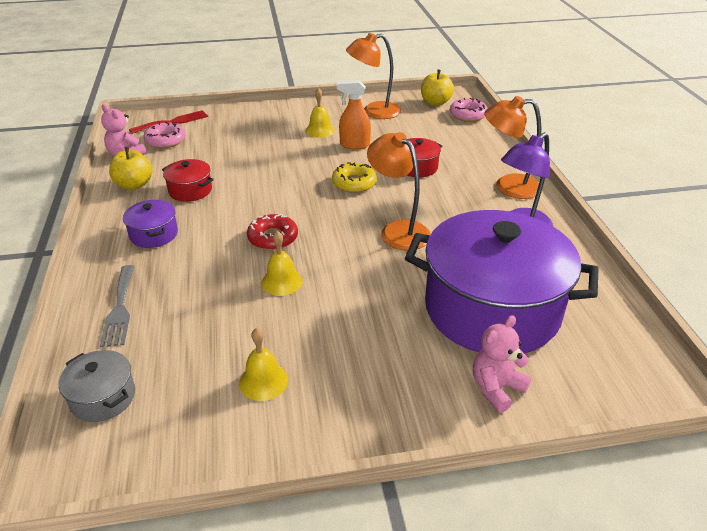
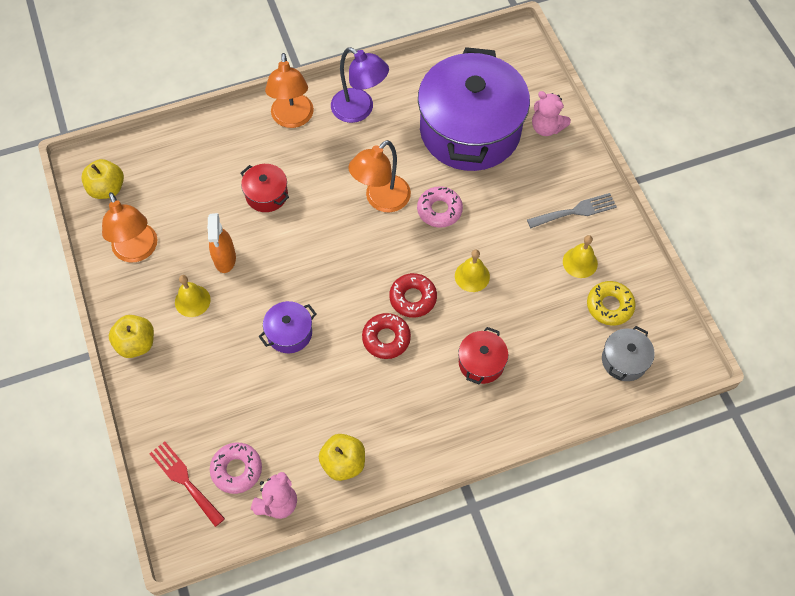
camera: 100 degrees left, 25 degrees up
(120, 309) = (535, 389): grey fork -> grey fork (575, 211)
(154, 234) = (428, 404): purple pot -> purple pot (289, 333)
(190, 190) = (345, 399): red pot -> red pot (481, 362)
(236, 217) = (386, 338): none -> red donut
(292, 109) = (136, 343): none -> yellow apple
(354, 183) = (306, 247): yellow donut -> yellow donut (609, 306)
(468, 115) = (139, 155): pink donut -> pink donut (439, 210)

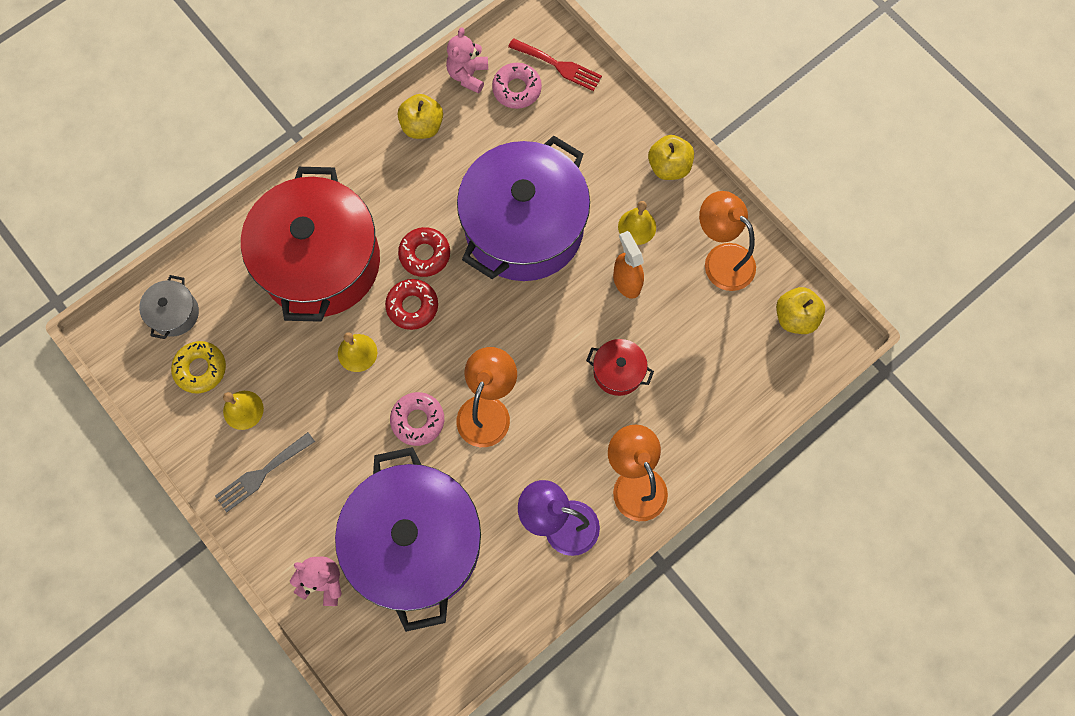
camera: 160 degrees right, 10 degrees up
(289, 333) = (524, 227): purple pot -> purple pot, size x2.46
(481, 362) = (320, 262): red pot -> red pot, size x2.46

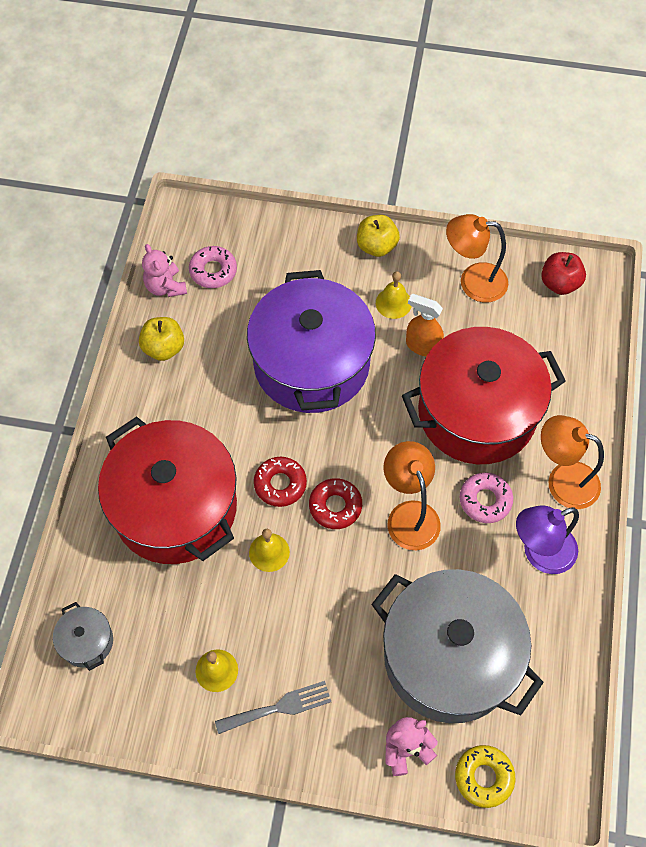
camera: 40 degrees left, 10 degrees down
(200, 369) = (150, 667): yellow donut -> yellow donut (484, 777)
(261, 474) = (279, 707): grey fork -> grey fork turned 120 degrees counterclockwise
(415, 543) = (449, 657): purple pot -> grey pot
(418, 420) = (364, 564): pink donut -> pink donut (485, 500)
(425, 254) = (254, 439): red donut -> red donut (335, 506)
(558, 66) = (229, 233): red fork -> none
(618, 371) = (476, 412): red pot -> red pot, size x2.46
(795, 317) = (559, 283): yellow apple -> red apple

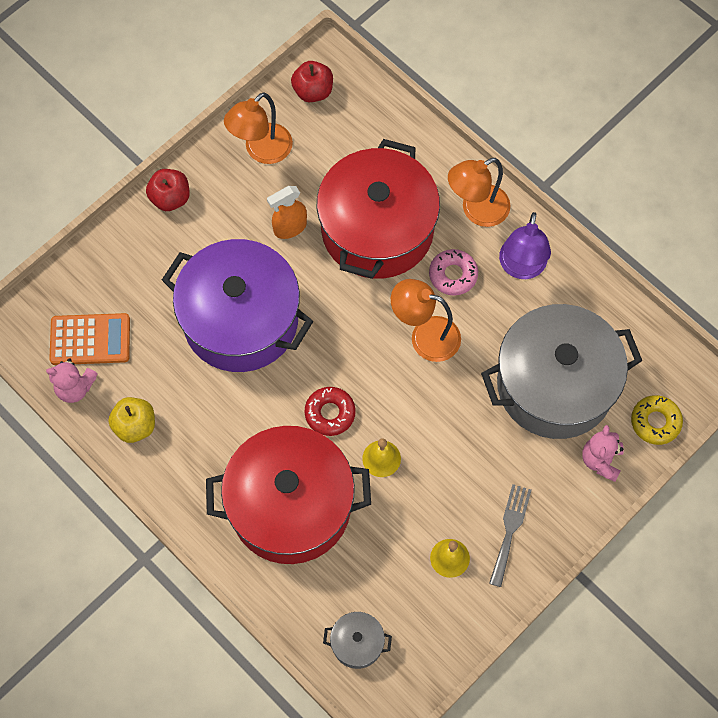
camera: 55 degrees left, 5 degrees up
(213, 271) = (90, 340): pink donut -> orange calculator
(335, 506) = (379, 385): red donut -> none
(376, 246) = (170, 198): yellow apple -> red apple
(393, 303) = (234, 222): yellow bell -> none

